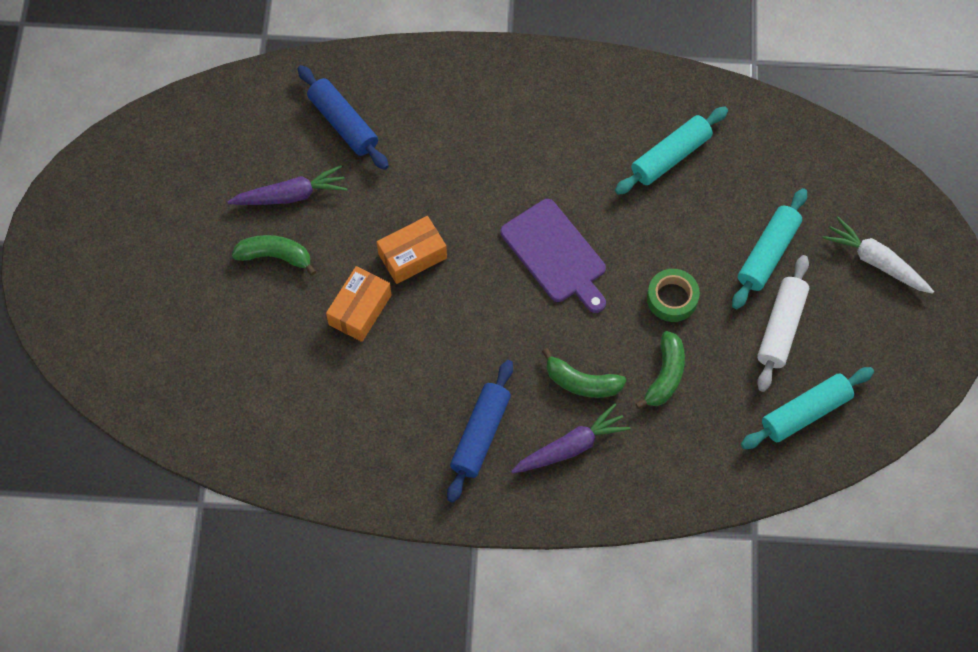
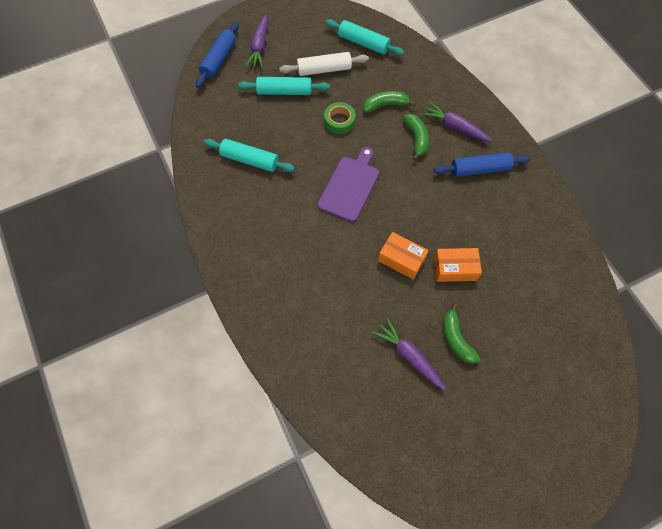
camera: 120 degrees left, 0 degrees up
(343, 123) = (336, 355): blue rolling pin -> blue rolling pin (219, 59)
(876, 261) = (259, 47): white carrot -> purple carrot

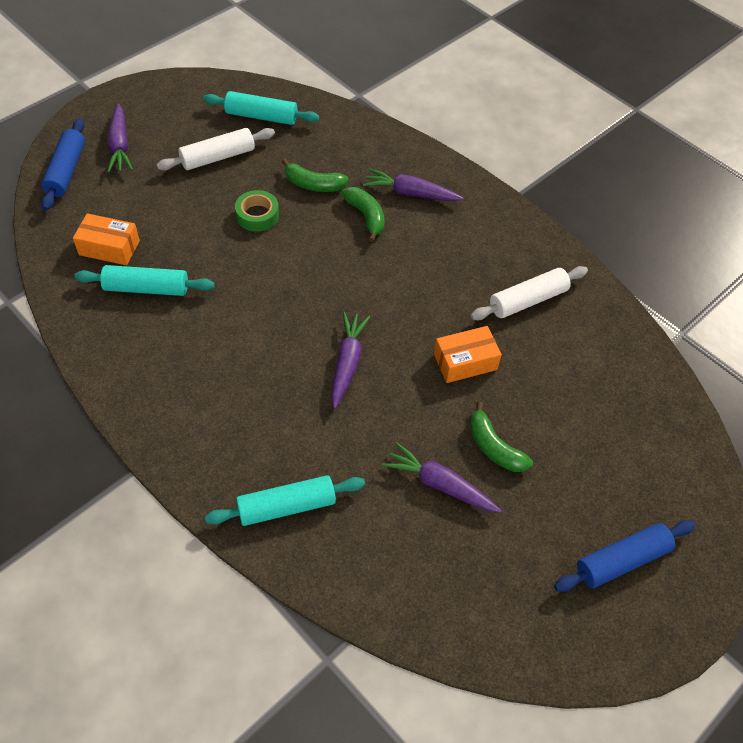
camera: 20 degrees left, 10 degrees down
(284, 91) = (171, 193): turquoise rolling pin -> turquoise rolling pin (286, 506)
(350, 186) = (295, 292): purple cutting board -> none
(371, 248) = (347, 363): none -> purple carrot
(385, 105) = (313, 184): green banana -> green banana turned 135 degrees counterclockwise
(401, 259) = (392, 367): orange box -> orange box (109, 248)
(480, 169) = (458, 236): blue rolling pin -> blue rolling pin (621, 560)
(516, 232) = (527, 300): none -> white rolling pin

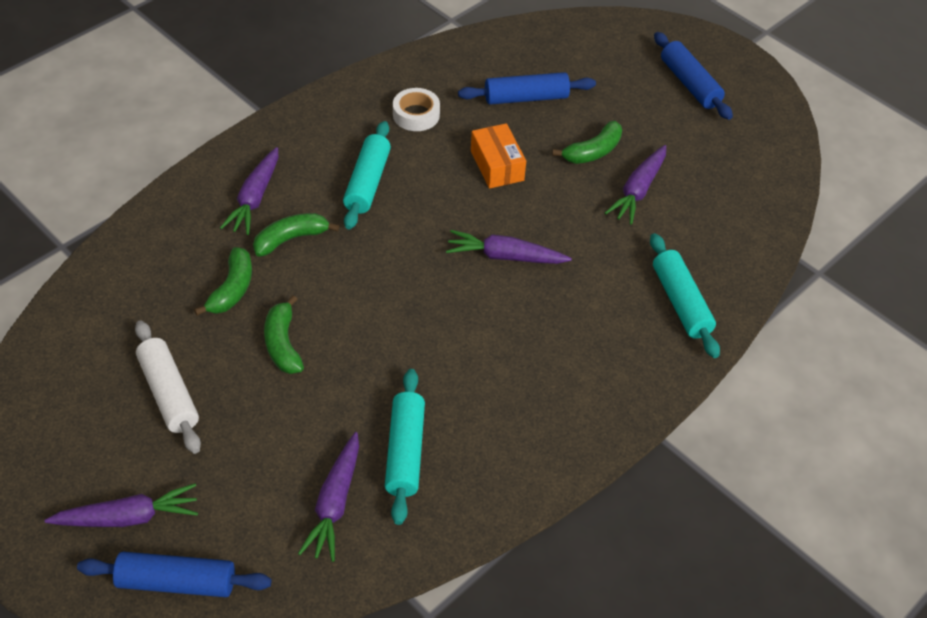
camera: 90 degrees left, 5 degrees down
(109, 248) = (335, 503): orange box -> purple carrot
(257, 215) = (283, 344): green tape -> green banana
(261, 116) = (91, 348): turquoise rolling pin -> turquoise rolling pin (367, 183)
(527, 300) = (416, 115): white rolling pin -> white tape
(567, 392) = (526, 98): none -> blue rolling pin

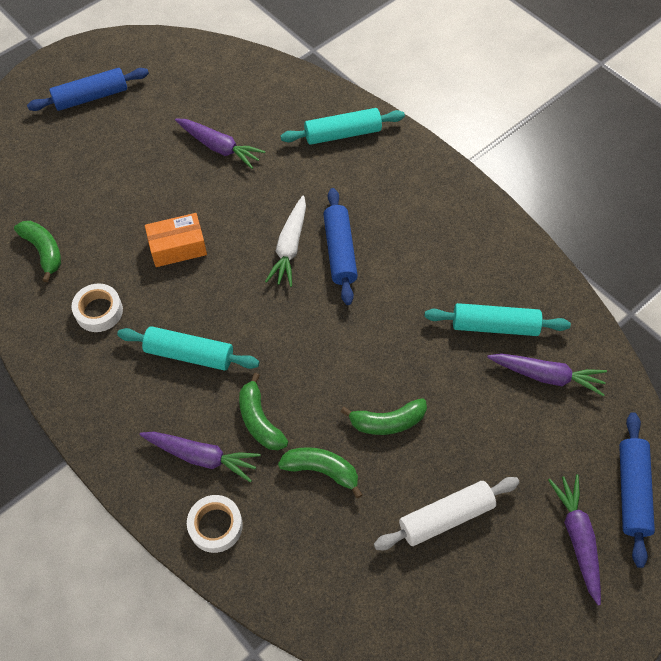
camera: 85 degrees left, 10 degrees up
(184, 212) = (215, 526): none -> white tape
(505, 256) = (290, 247): purple carrot -> white carrot
(526, 98) = (89, 219): blue rolling pin -> blue rolling pin (340, 251)
(593, 151) = (168, 174): green banana -> green banana (44, 251)

